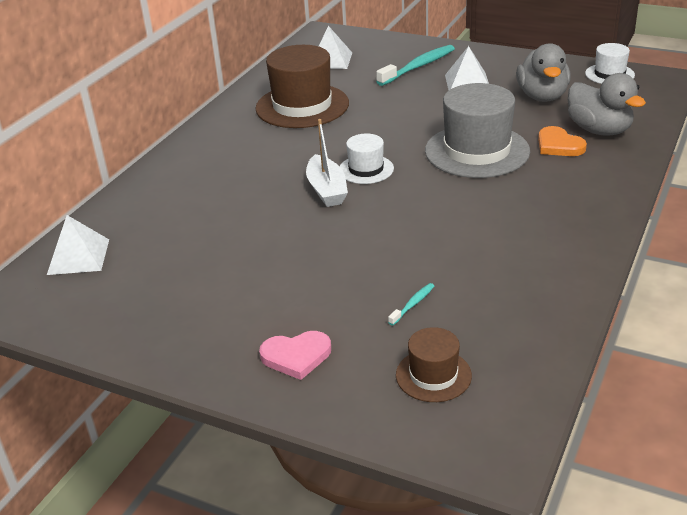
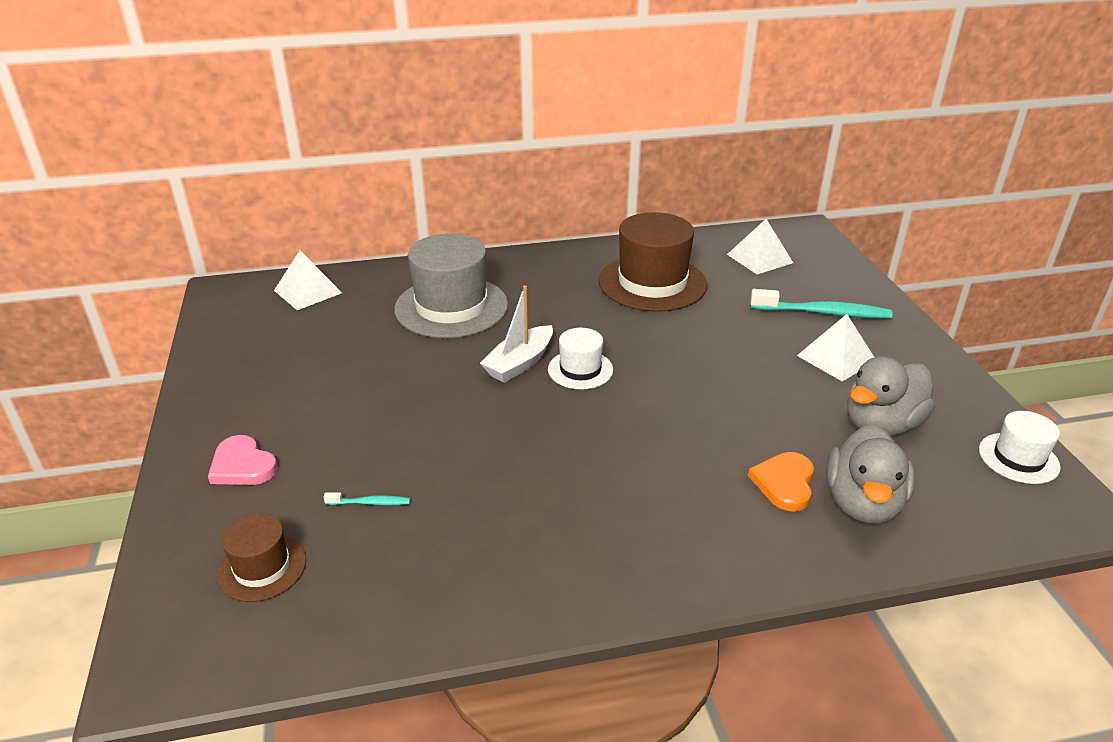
camera: 50 degrees right, 0 degrees up
(477, 151) = (698, 426): grey hat -> grey hat (451, 307)

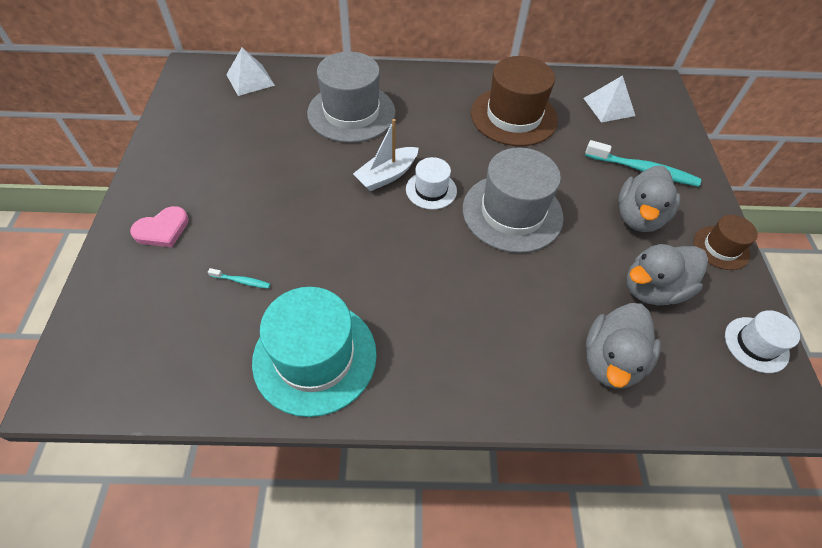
camera: 10 degrees right, 20 degrees up
(242, 465) = (162, 229): pink heart -> pink heart turned 90 degrees counterclockwise
(262, 567) = (152, 321): brown hat -> brown hat (721, 248)
(496, 567) = (315, 357): none -> turquoise hat
(687, 377) = (512, 212): none -> grey hat
(784, 483) = (555, 328): orange heart -> none
(836, 358) = (638, 217): white pyramid -> grey duck

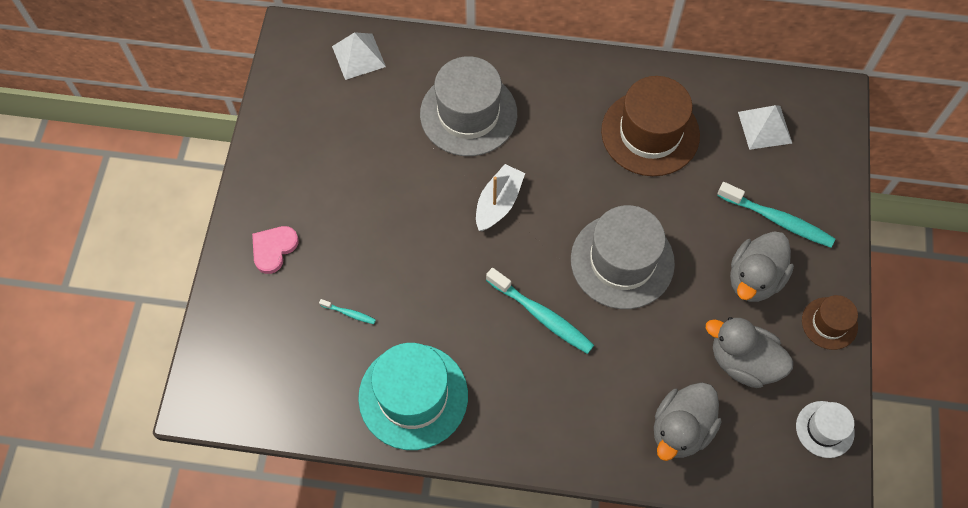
camera: 10 degrees right, 10 degrees up
(162, 229) = (273, 249): pink heart -> pink heart turned 150 degrees clockwise
(387, 175) = (498, 203): white boat -> white boat turned 150 degrees clockwise
(431, 190) = (542, 225): white hat -> none
(443, 265) = (542, 316): none -> turquoise toothbrush
(652, 289) = (743, 362): grey duck -> grey duck turned 45 degrees clockwise

